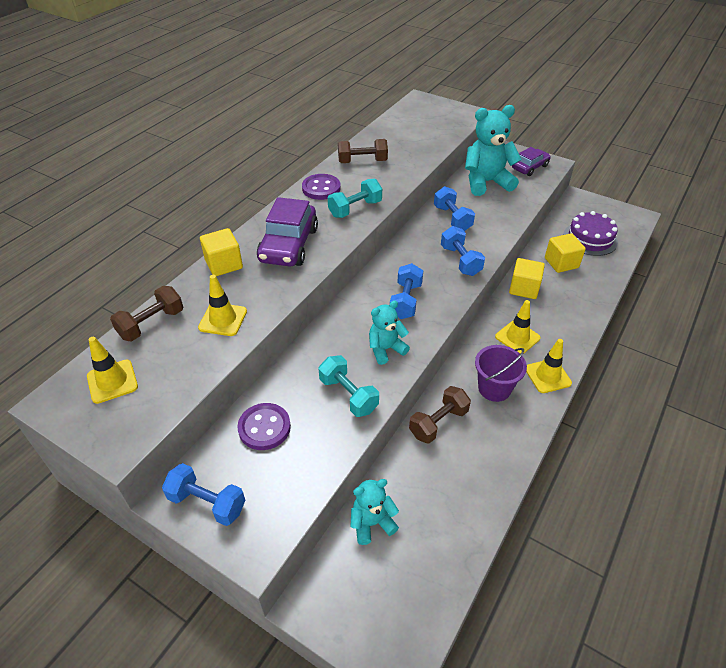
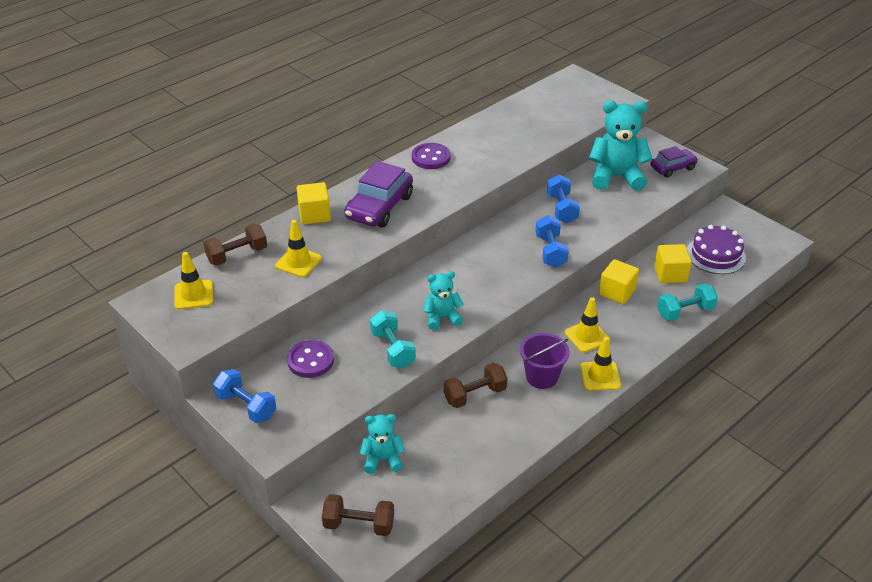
camera: 15 degrees right, 5 degrees down
(355, 209) = (456, 183): turquoise dumbbell -> turquoise dumbbell (685, 312)
(362, 161) = (483, 136): brown dumbbell -> brown dumbbell (359, 525)
(406, 301) = (479, 279): blue dumbbell -> none

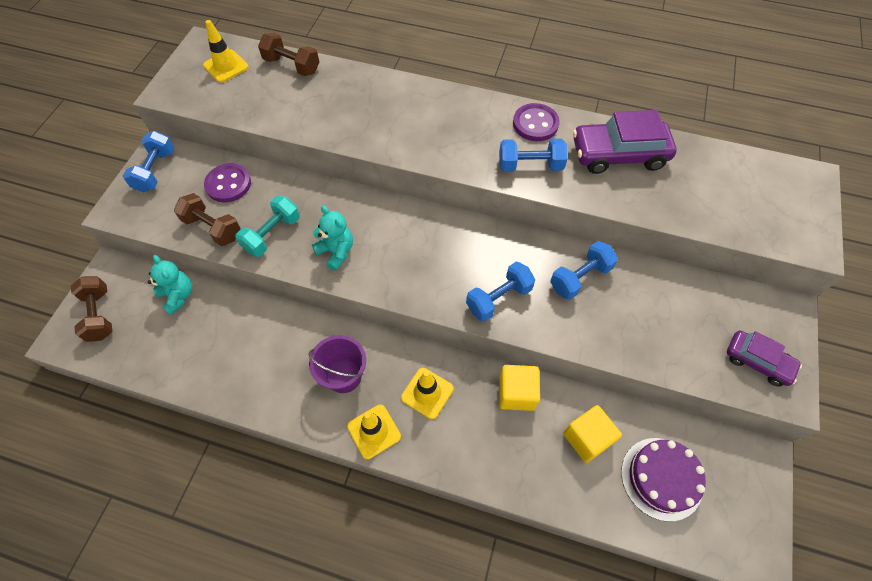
camera: 60 degrees right, 20 degrees up
(298, 262) = (306, 107): yellow traffic cone -> none
(314, 215) = (380, 85): yellow cube -> none
(379, 207) = (425, 123): purple car -> purple car (618, 154)
(467, 175) = (530, 165): none -> blue dumbbell
(475, 395) = (289, 329): brown dumbbell -> brown dumbbell (212, 228)
(616, 177) = (684, 307): turquoise teddy bear -> none
(685, 312) = (531, 481): turquoise dumbbell -> none

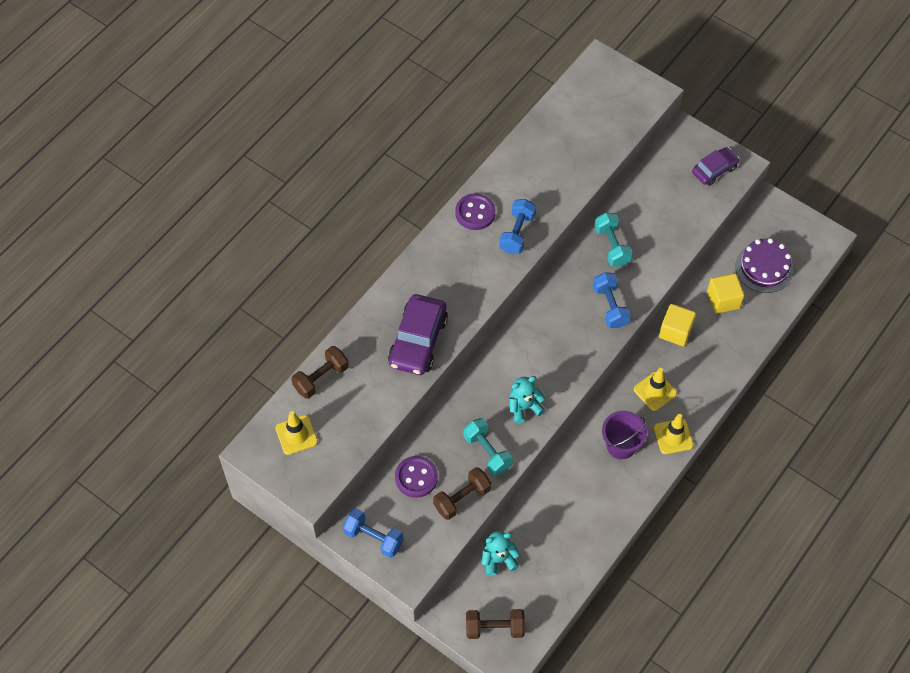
camera: 70 degrees left, 0 degrees up
(580, 278) = (611, 246): blue dumbbell -> turquoise dumbbell
(618, 154) = (530, 170): purple car -> purple car (418, 341)

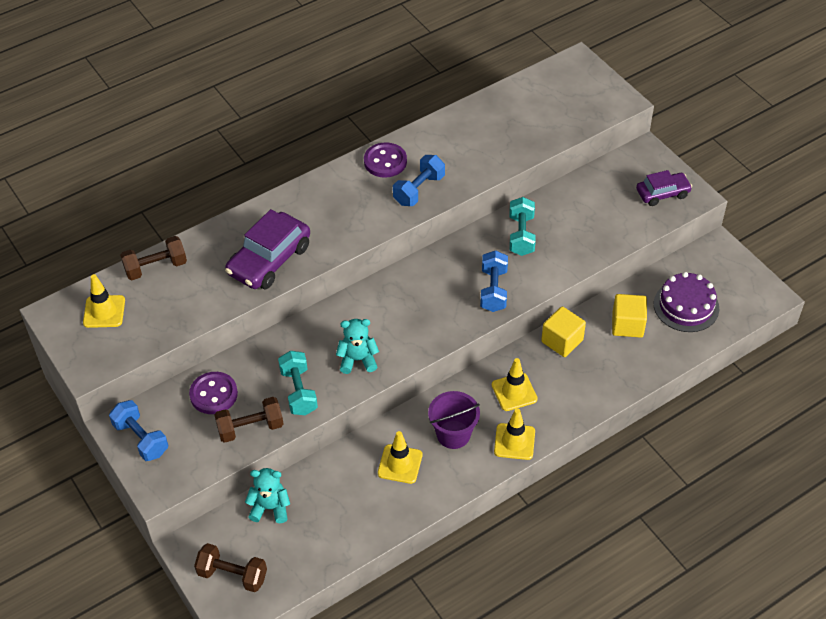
camera: 20 degrees right, 10 degrees down
(588, 486) = (400, 464): none -> yellow traffic cone

